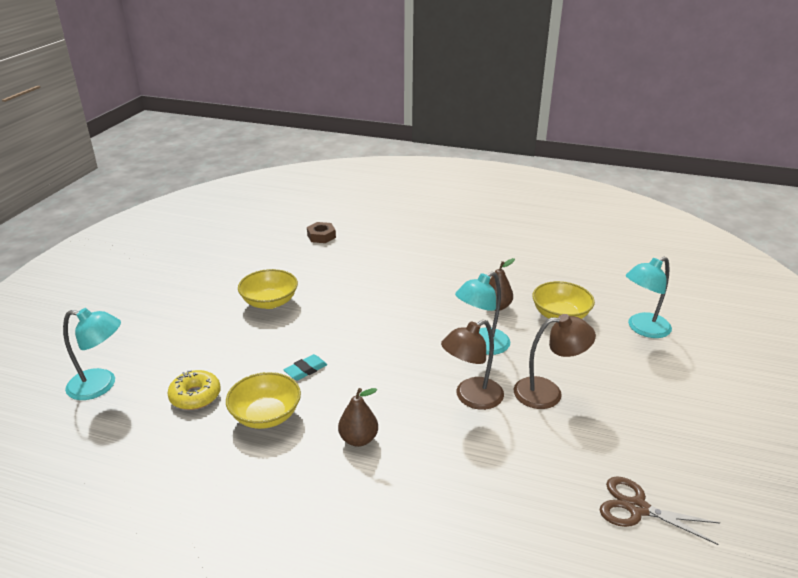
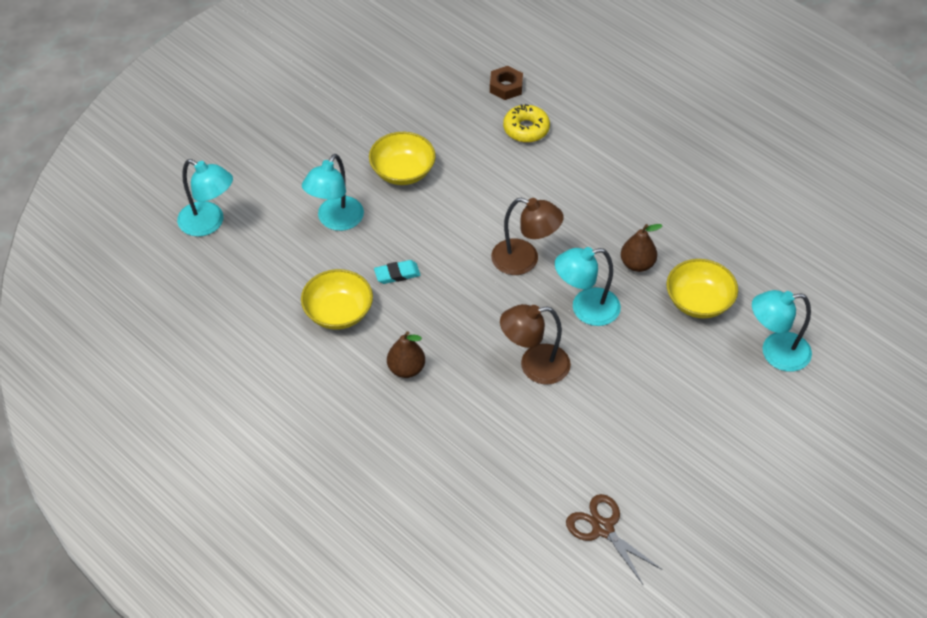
camera: 25 degrees right, 20 degrees up
(195, 396) = (286, 267): yellow donut -> yellow donut (526, 129)
(227, 349) = (335, 221): none -> turquoise lamp
(548, 392) = (612, 389): brown lamp -> brown lamp (524, 260)

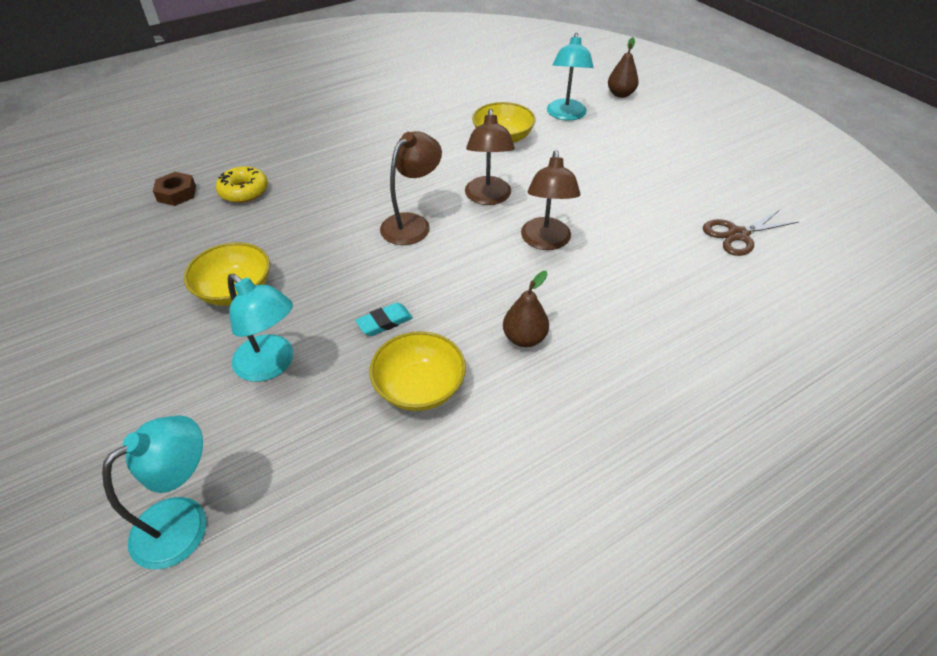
camera: 75 degrees left, 5 degrees down
(397, 274) = (384, 322): turquoise eraser -> turquoise eraser turned 60 degrees clockwise
(585, 309) = (488, 198): turquoise lamp -> brown lamp
(637, 264) = (448, 160): brown pear -> brown pear (620, 94)

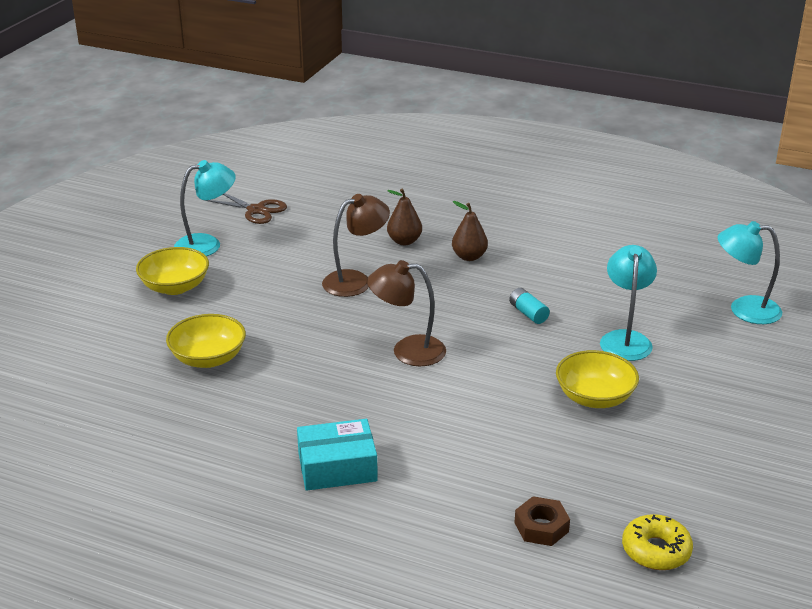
camera: 125 degrees left, 15 degrees down
(244, 191) = (481, 479): yellow donut -> yellow donut (656, 550)
(332, 146) = (337, 467): none -> turquoise box
(384, 322) = (528, 313): turquoise eraser -> turquoise battery
(419, 387) = (559, 277): yellow bowl -> yellow bowl (175, 287)
(488, 198) = (325, 328): brown lamp -> none
(566, 115) = (120, 337): turquoise lamp -> turquoise lamp (207, 244)
(620, 94) = (39, 318): brown pear -> brown pear (404, 241)

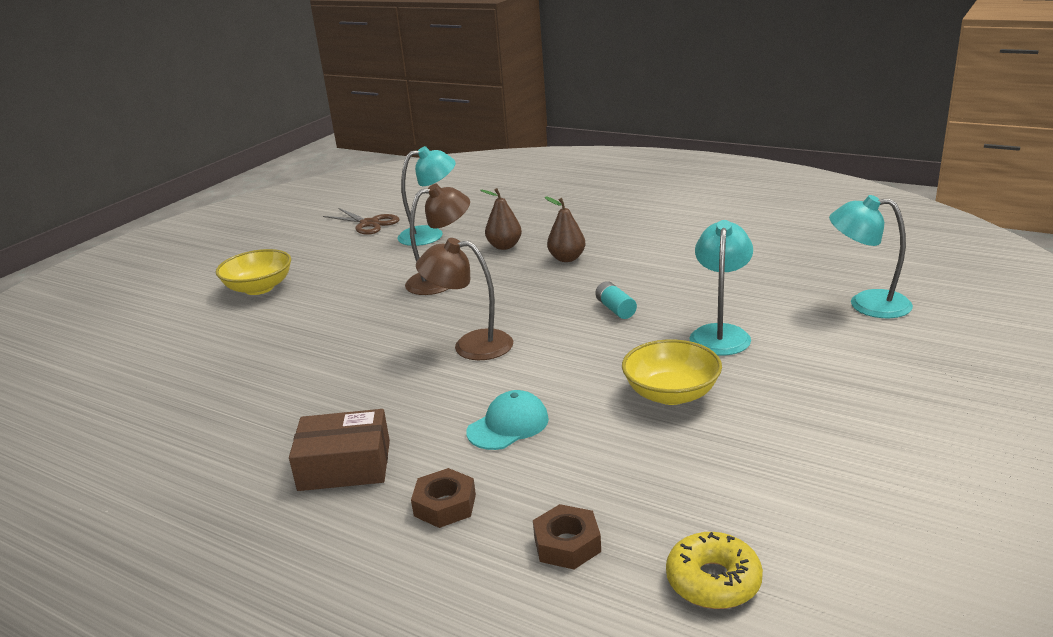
camera: 10 degrees right, 5 degrees down
(207, 244) = (309, 252): turquoise lamp -> turquoise lamp (430, 235)
(208, 358) = (258, 352): yellow bowl -> none
(337, 467) = (345, 465): turquoise box -> brown box
(435, 499) = (445, 505): none -> brown nut
(465, 428) = (508, 425): none -> turquoise cap

